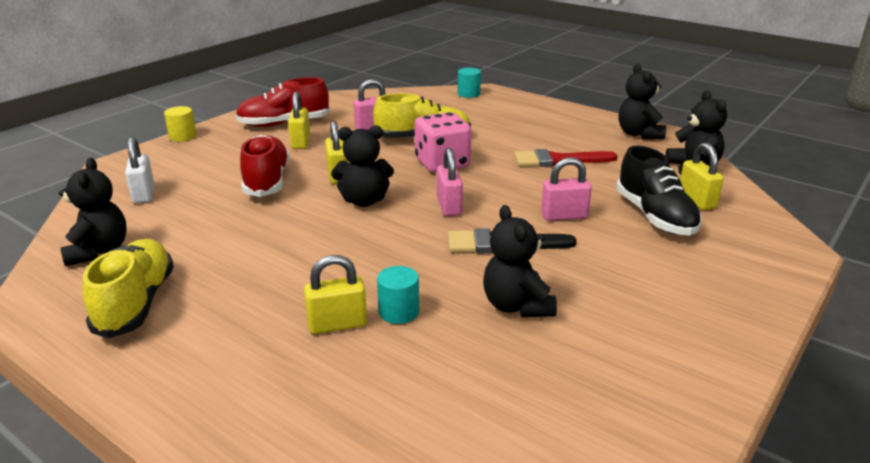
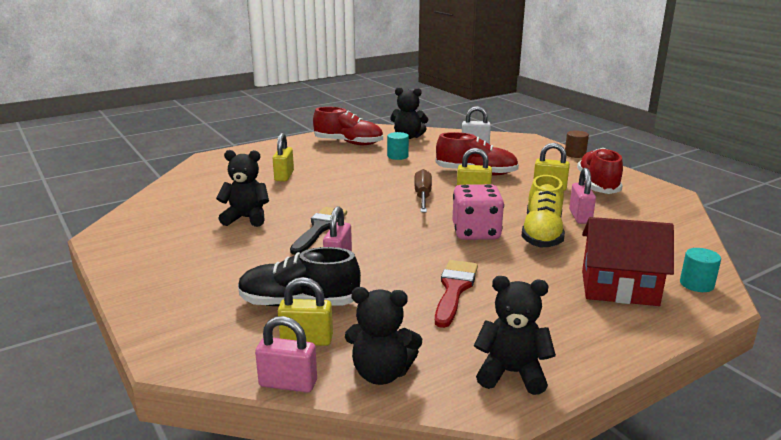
camera: 110 degrees right, 5 degrees down
(136, 303) = (348, 143): yellow shoe -> red shoe
(182, 136) = (575, 154): yellow cylinder -> brown cylinder
(364, 201) = (422, 196): black teddy bear -> brown screwdriver
(398, 312) = (278, 189): turquoise cylinder -> turquoise cylinder (397, 156)
(449, 206) = (391, 222): pink padlock -> pink padlock (288, 383)
(497, 112) = (619, 288): none -> red house

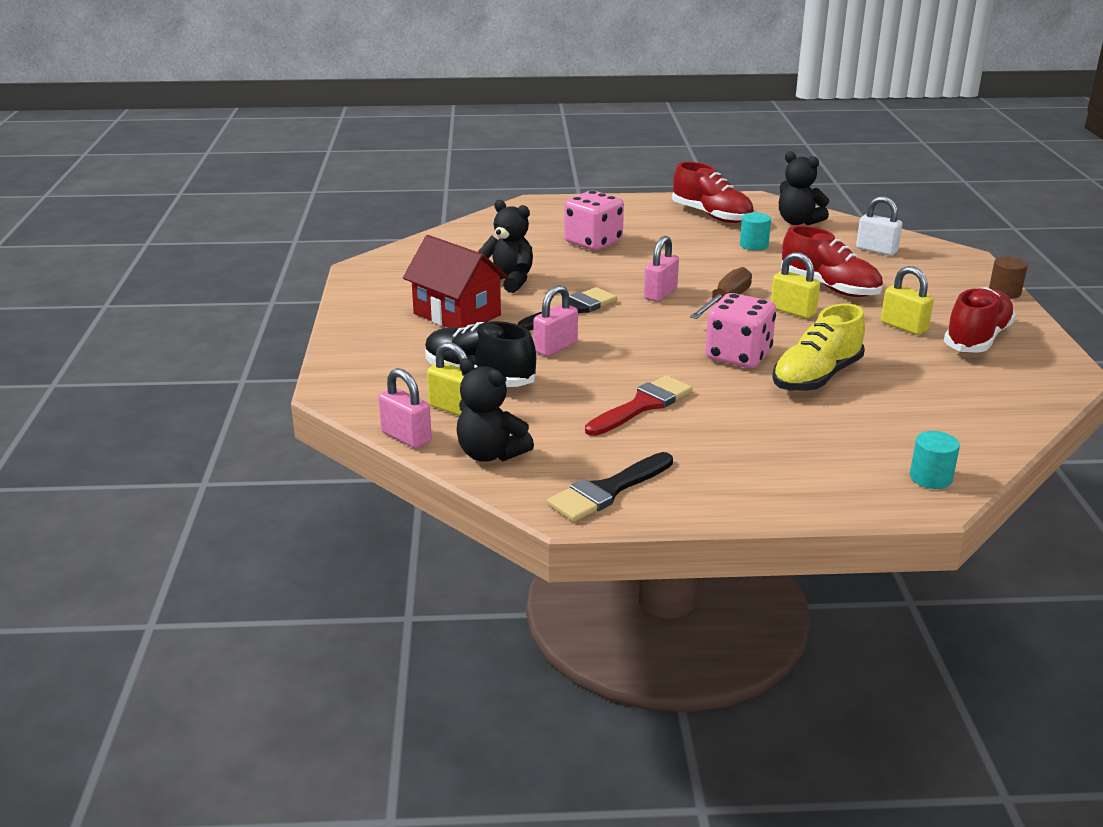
camera: 30 degrees right, 5 degrees up
(284, 176) = (593, 242): yellow padlock -> pink dice
(511, 373) = (607, 491): black teddy bear -> black brush
(580, 217) = (893, 370): pink padlock -> pink padlock (660, 294)
(619, 288) = (827, 455): red house -> red house (457, 314)

